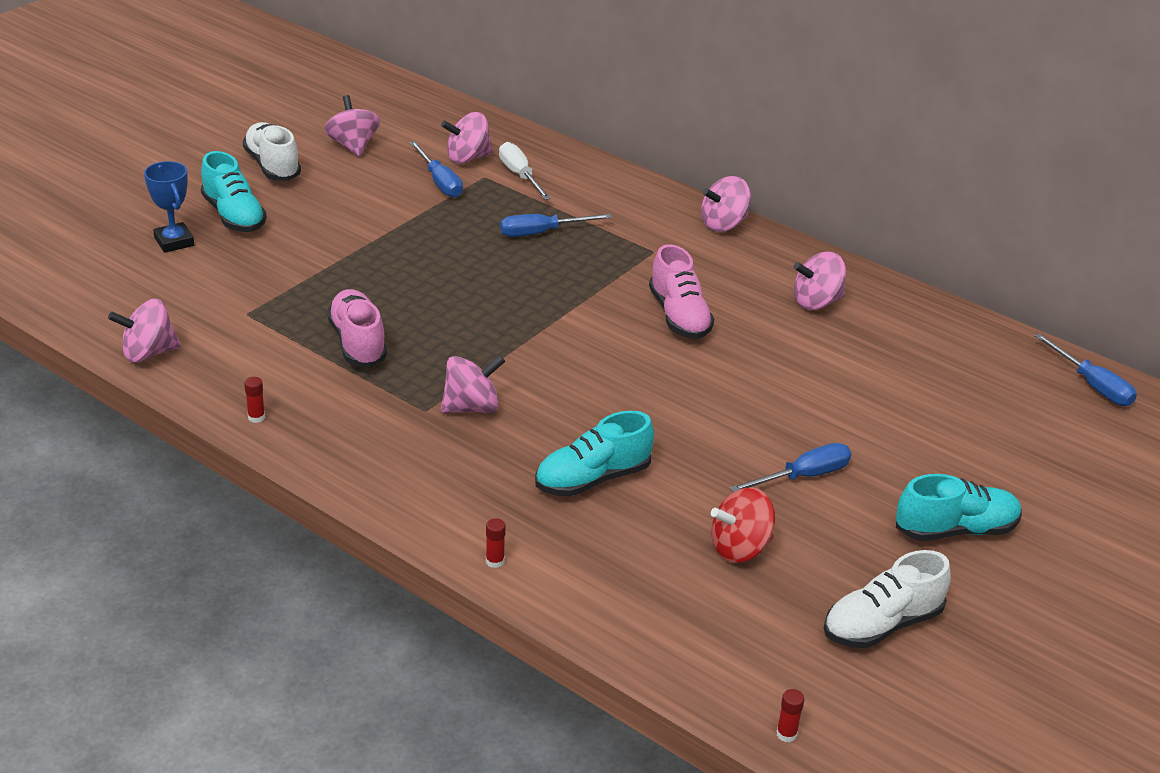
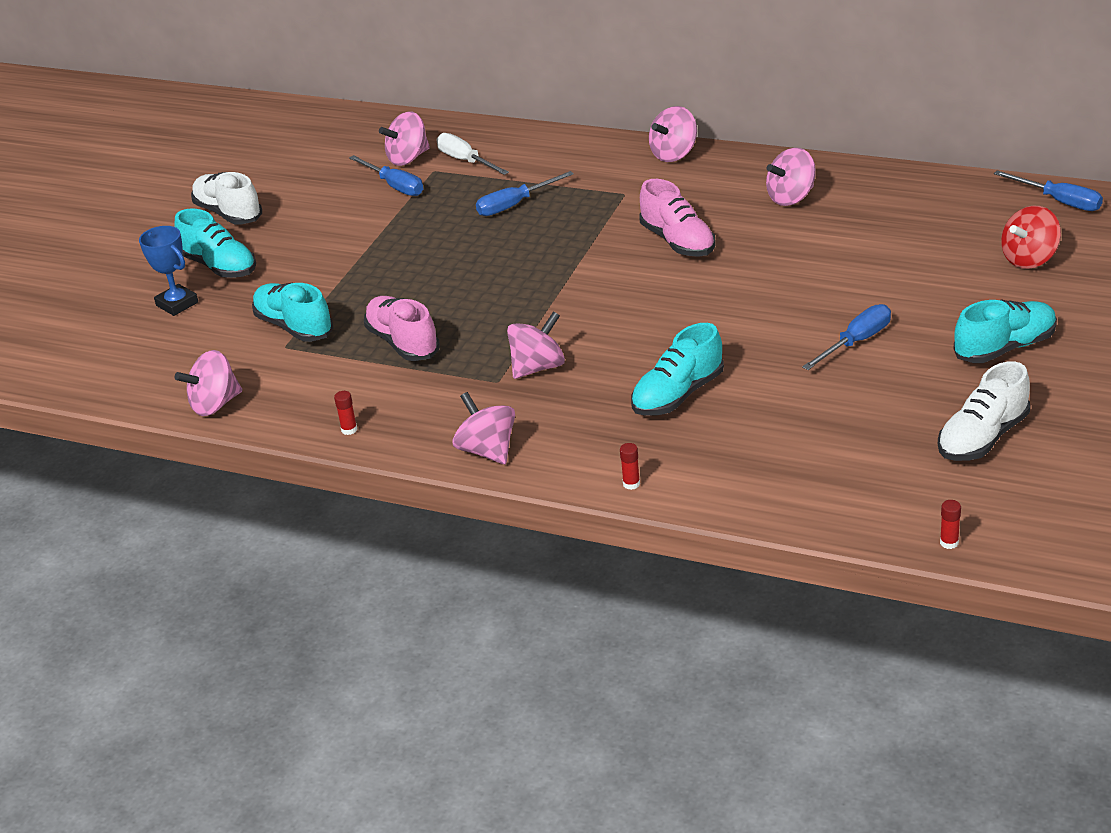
camera: 10 degrees left, 0 degrees up
(266, 296) = (294, 327): none -> turquoise shoe
(353, 146) = (294, 176): pink spinning top -> pink spinning top (487, 451)
(740, 548) = (834, 413): red spinning top -> red spinning top (1029, 259)

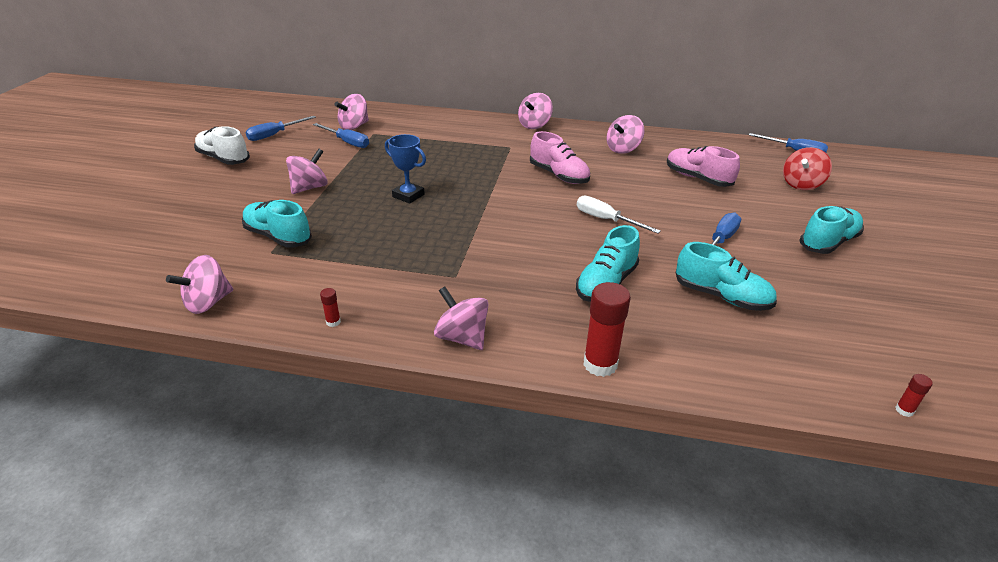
camera: 15 degrees left, 0 degrees up
(177, 304) = (178, 221): blue trophy -> blue trophy (408, 195)
(219, 266) = (216, 194): turquoise shoe -> turquoise shoe (721, 296)
(403, 342) = (370, 247): pink shoe -> pink shoe (697, 178)
(465, 161) = (395, 128): white screwdriver -> white screwdriver (606, 220)
(514, 205) = (435, 153): blue screwdriver -> blue screwdriver (274, 135)
(538, 367) = (485, 264): pink spinning top -> pink spinning top (309, 188)
(631, 484) = (600, 364): red glue stick -> red glue stick, size x2.22
(982, 438) = (862, 312): white shoe -> none

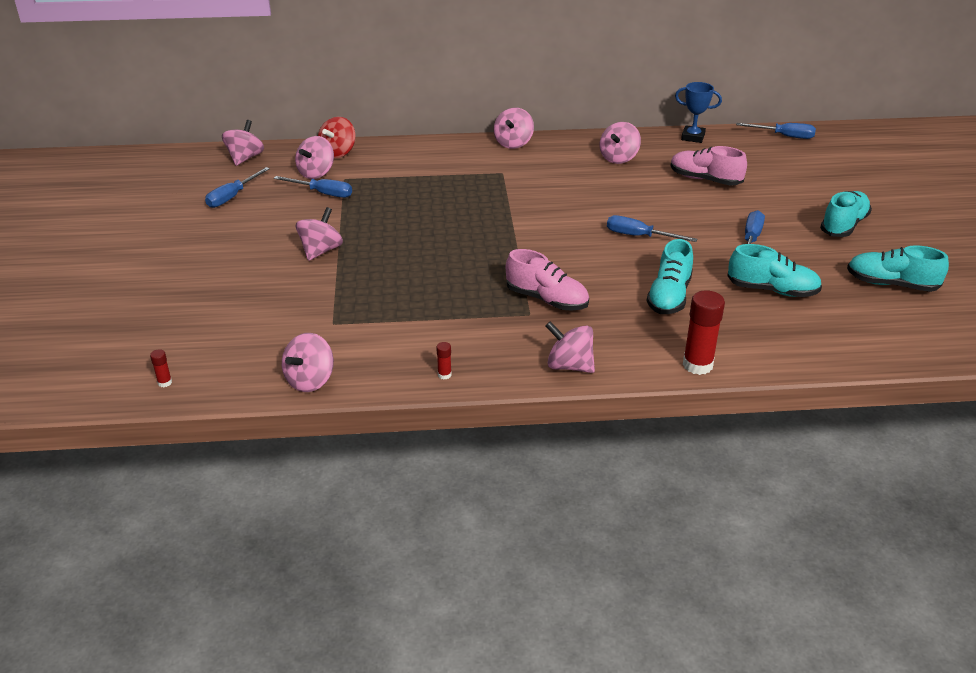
camera: 15 degrees left, 0 degrees up
(223, 159) = (197, 233): white shoe -> none
(278, 236) = (328, 307): turquoise shoe -> turquoise shoe (891, 284)
(308, 108) = (245, 158): none -> pink spinning top
(408, 195) = (431, 243): blue trophy -> blue trophy (693, 137)
(559, 175) = (570, 197): pink shoe -> pink shoe (547, 300)
(606, 220) = (639, 236): white screwdriver -> blue screwdriver
(801, 184) = (802, 171): red spinning top -> red spinning top (338, 153)
(904, 410) = (941, 354): red glue stick -> red glue stick (165, 382)

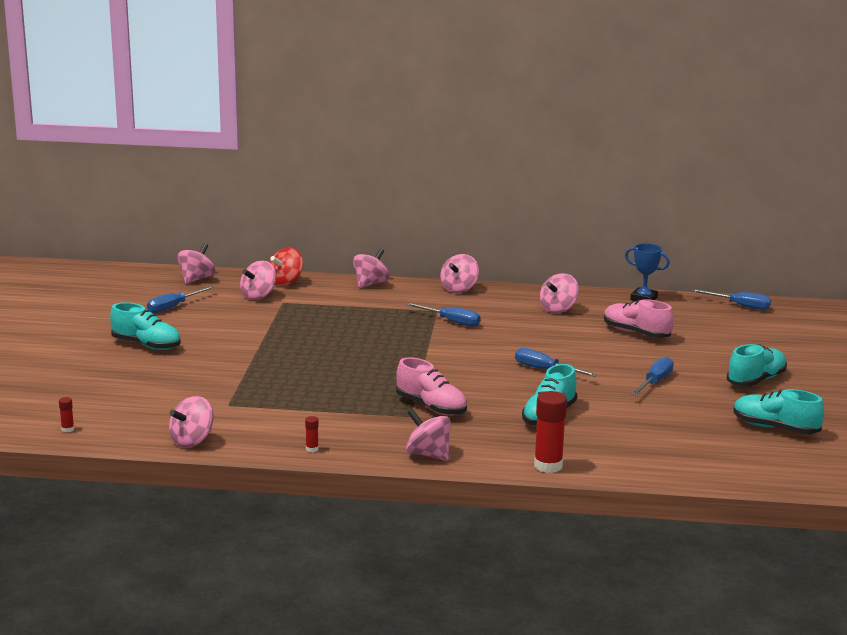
camera: 10 degrees right, 15 degrees down
(321, 251) = (238, 353): pink spinning top -> pink spinning top (370, 284)
(322, 193) = (258, 311): blue screwdriver -> blue screwdriver (451, 321)
(772, 290) = (652, 421): turquoise shoe -> turquoise shoe (146, 345)

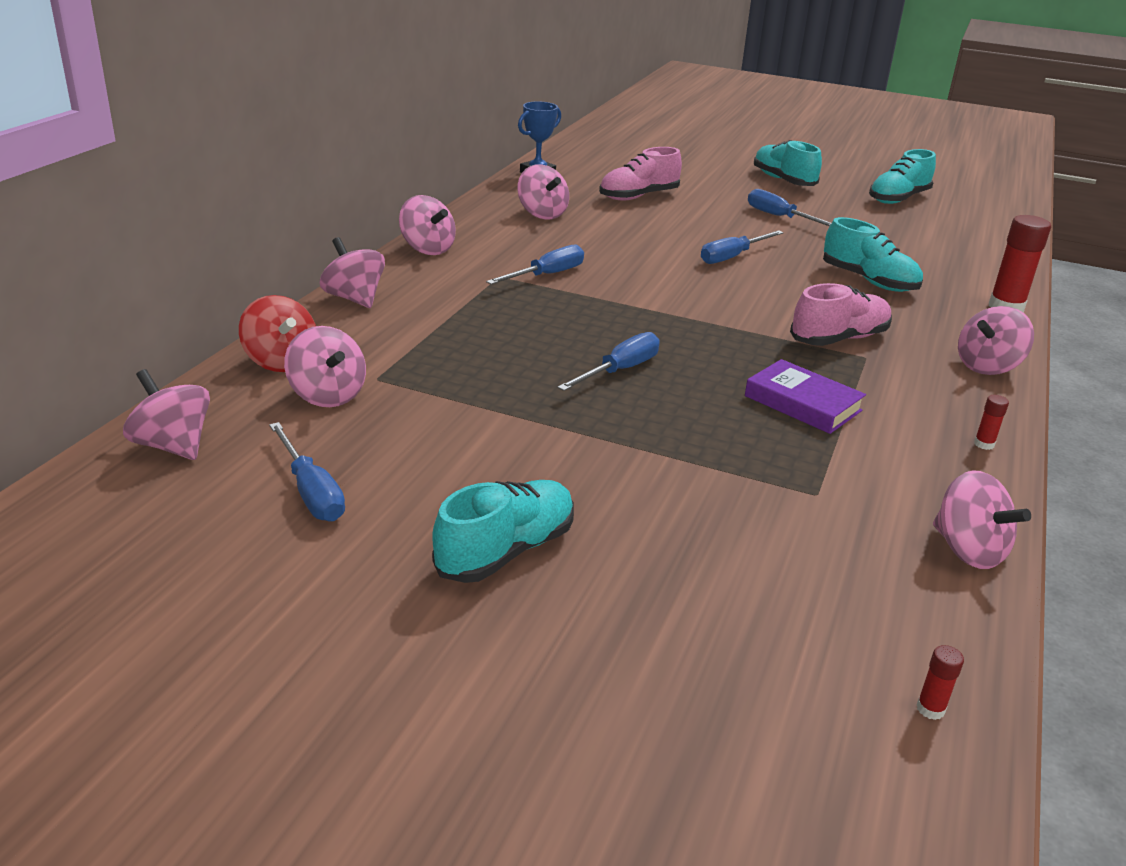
camera: 75 degrees left, 10 degrees up
(328, 398) = (802, 403): none -> purple book
(740, 306) = (585, 144): blue screwdriver -> blue screwdriver (620, 370)

